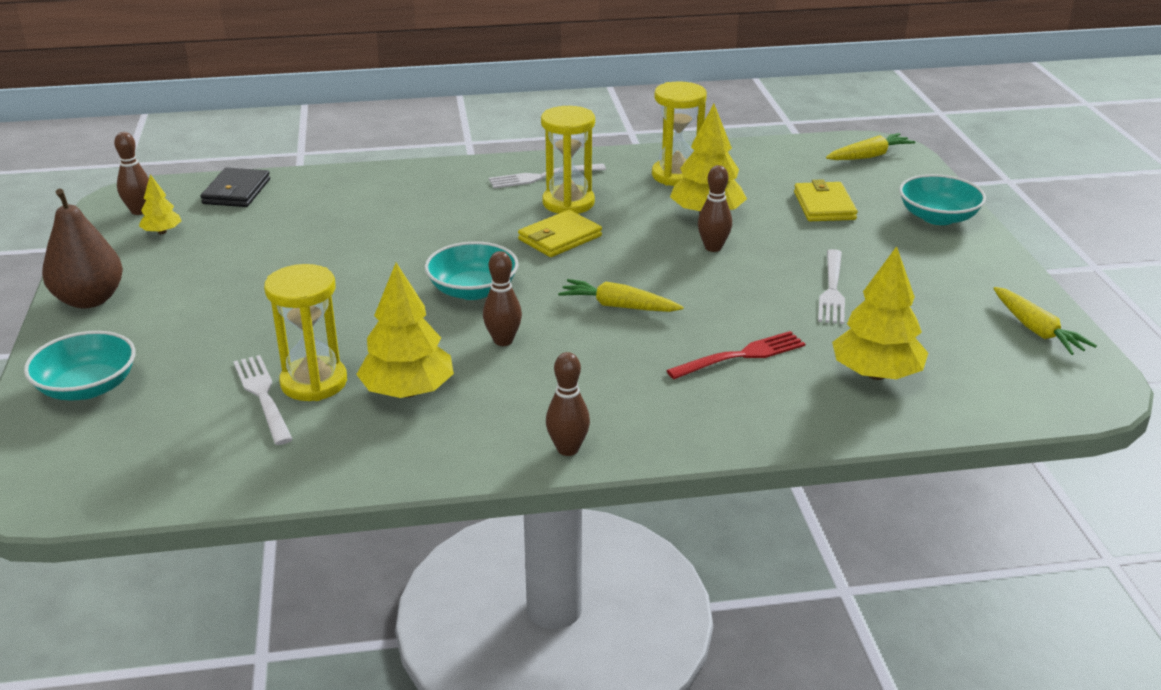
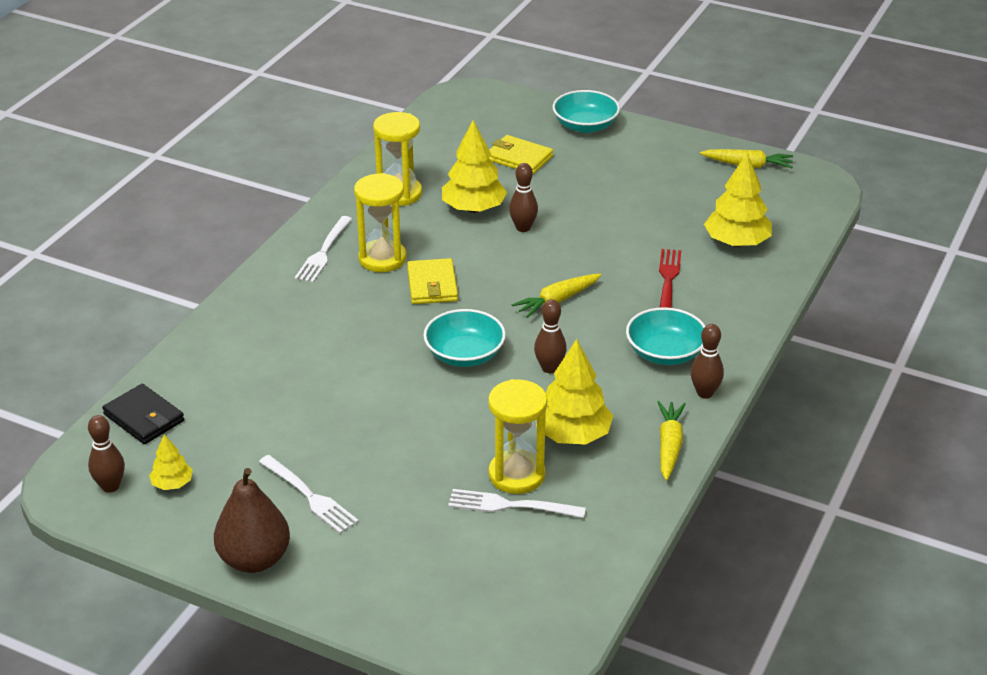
camera: 55 degrees left, 5 degrees up
(87, 387) = (405, 595): turquoise bowl -> turquoise bowl (665, 353)
(832, 290) = (628, 209): white fork -> white fork (309, 496)
(869, 156) = (472, 105): yellow carrot -> yellow carrot (669, 446)

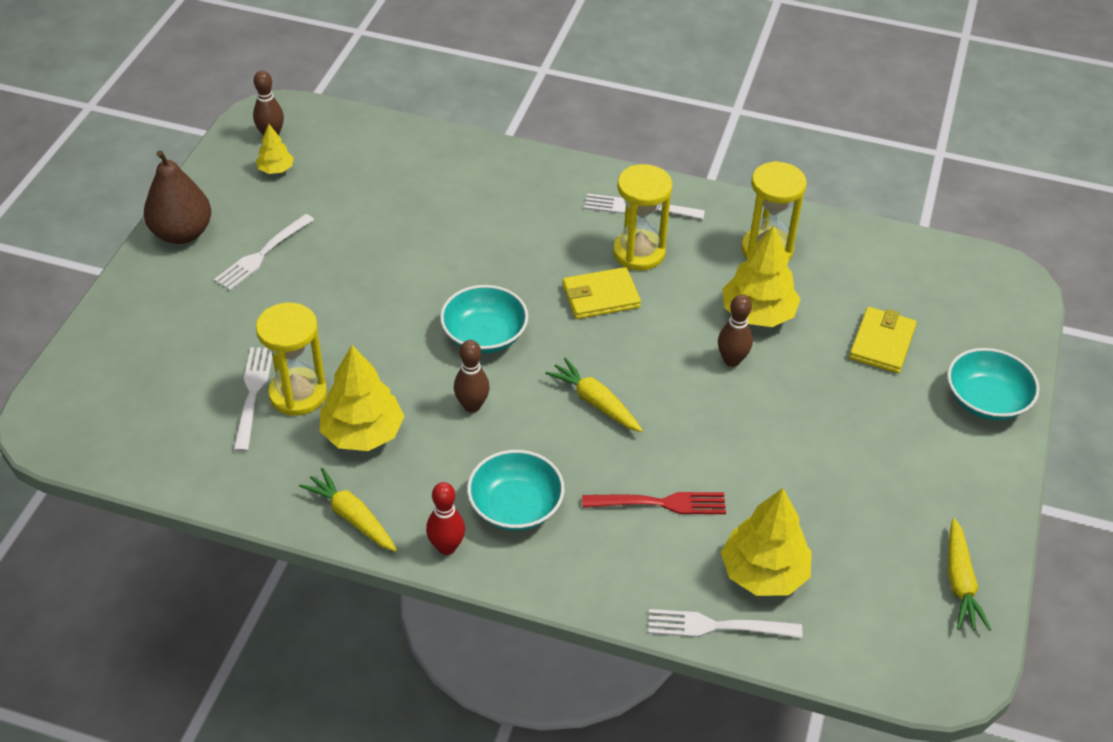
camera: 80 degrees right, 10 degrees up
(144, 418) = (361, 137): black wallet -> none
(669, 446) = (351, 517): yellow carrot -> yellow carrot turned 135 degrees counterclockwise
(705, 393) = (446, 547): brown bowling pin -> red bowling pin
(784, 269) = (717, 626): none -> white fork

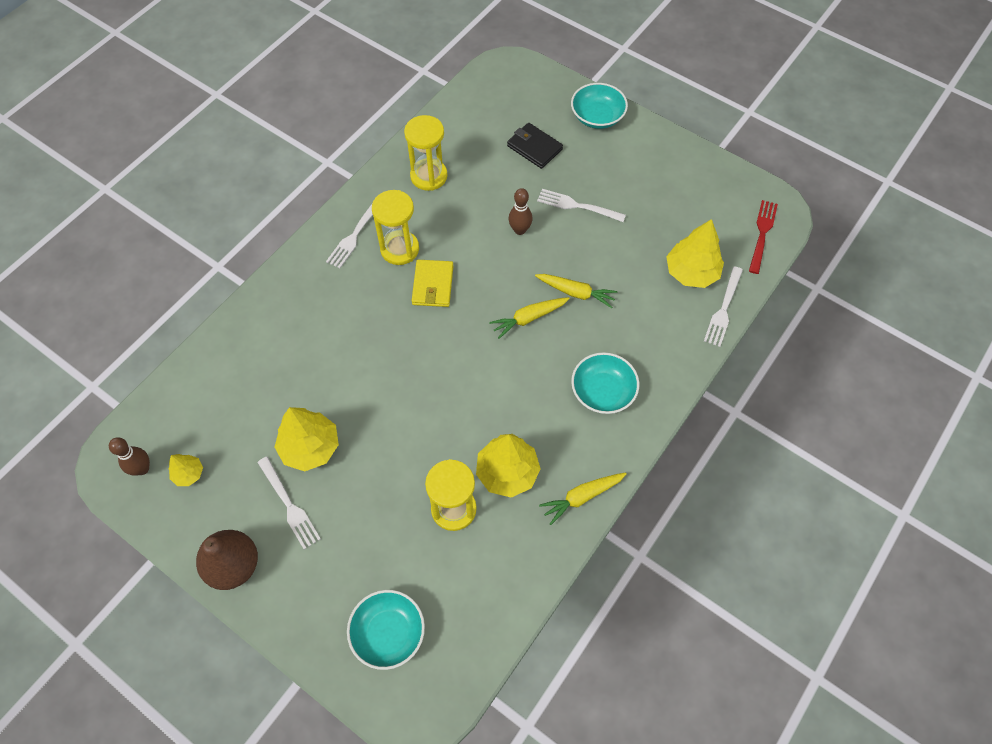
camera: 70 degrees left, 15 degrees up
(253, 394) = (441, 542): white fork -> white fork (577, 206)
(446, 547) = (624, 442): red bowling pin -> none
(472, 405) = (506, 394): brown bowling pin -> none
(484, 335) = (441, 368): turquoise bowl -> turquoise bowl (388, 633)
(660, 503) = (624, 308): red fork -> red fork (762, 234)
(758, 313) = (484, 202): yellow tree -> yellow tree (310, 447)
(882, 343) = (534, 147): yellow wallet -> black wallet
(960, 582) = (722, 182): yellow carrot -> yellow carrot (576, 292)

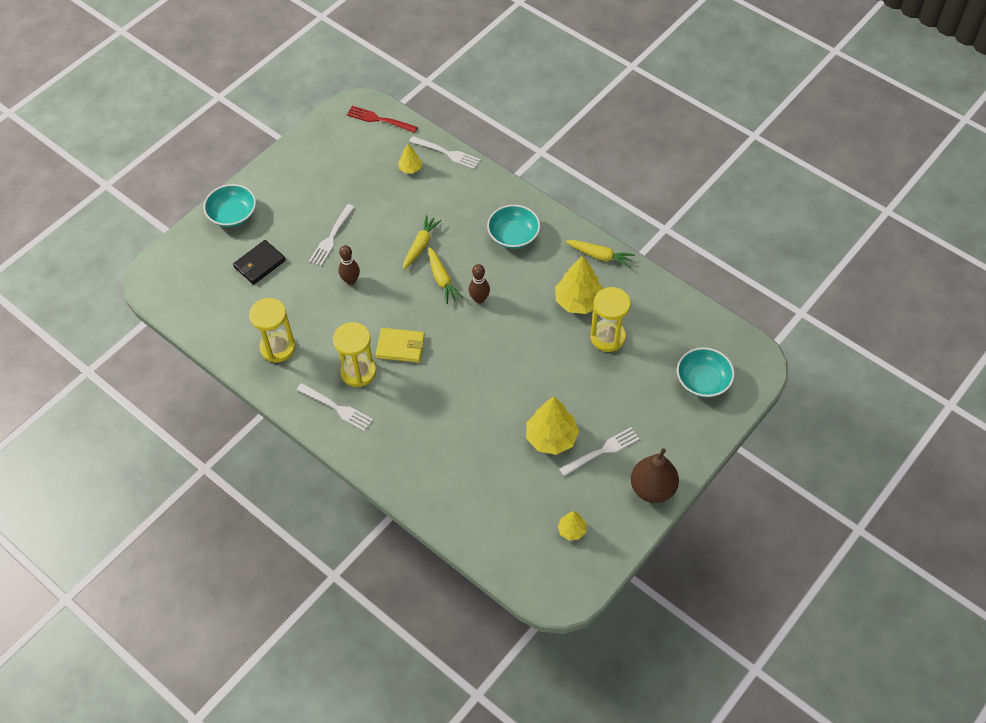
camera: 85 degrees left, 5 degrees down
(142, 468) = (566, 568): brown bowling pin -> brown bowling pin (479, 299)
(582, 497) = (600, 256): yellow carrot -> yellow carrot turned 45 degrees counterclockwise
(691, 272) = (410, 168): yellow tree -> yellow tree, size x0.53

